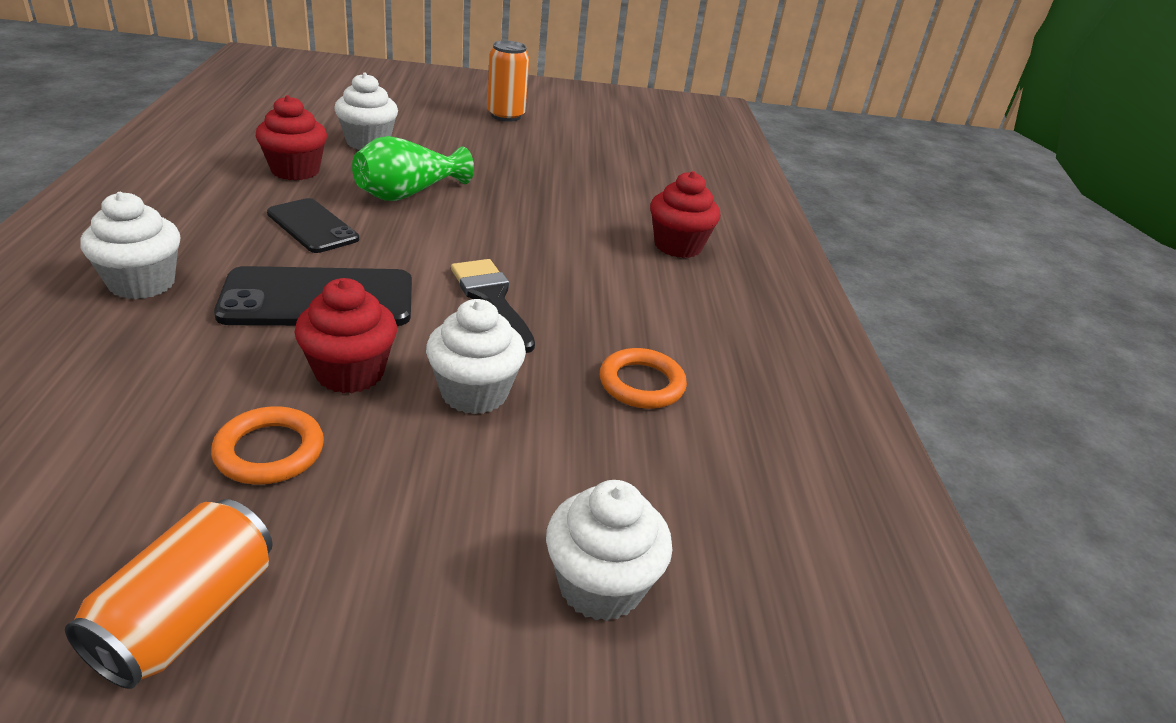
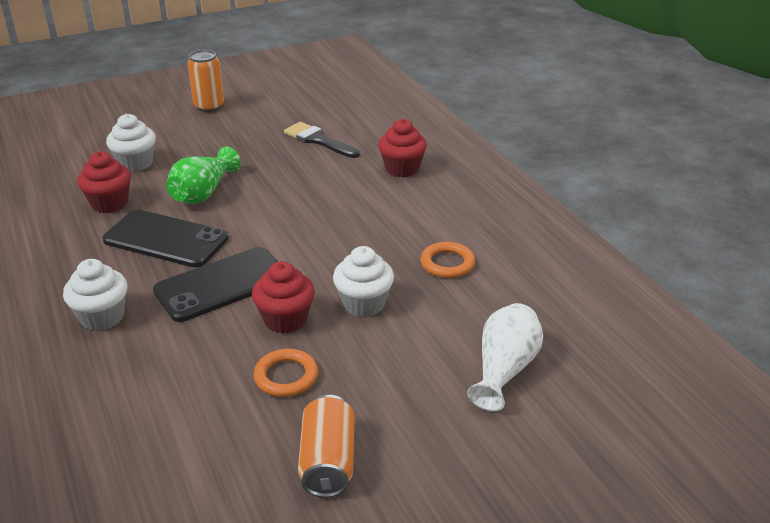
camera: 20 degrees left, 0 degrees up
(312, 226) = (166, 239): black phone -> black phone, size x1.57
(492, 299) = (323, 246): black brush -> black brush (318, 140)
(600, 585) = (504, 370): white cupcake -> white vase

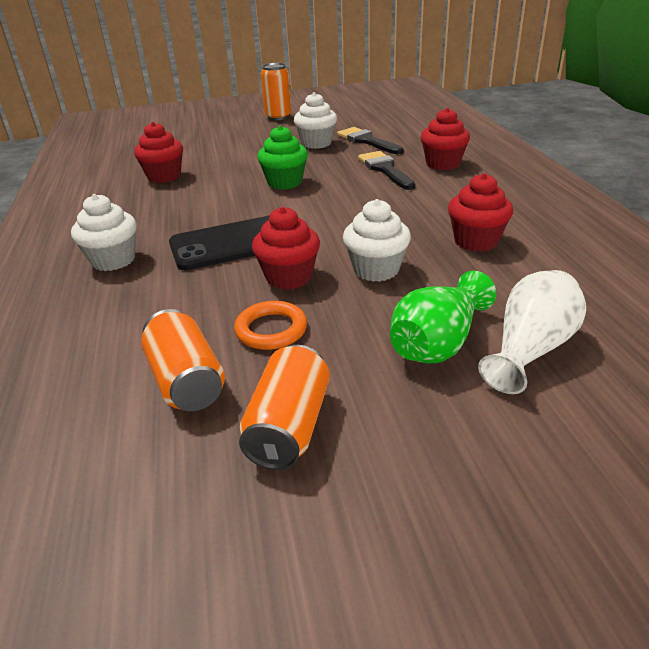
camera: 15 degrees right, 0 degrees up
(135, 163) = (199, 151): white cupcake -> white cupcake (316, 143)
(166, 239) = (200, 204): black phone -> none
(203, 193) = (249, 173): green vase -> green vase (438, 343)
(228, 434) = (186, 381): none -> orange can
(246, 204) = (285, 182): none -> green cupcake
(345, 179) = (385, 169): none -> black brush
(447, 263) = (476, 241): orange ring -> red cupcake

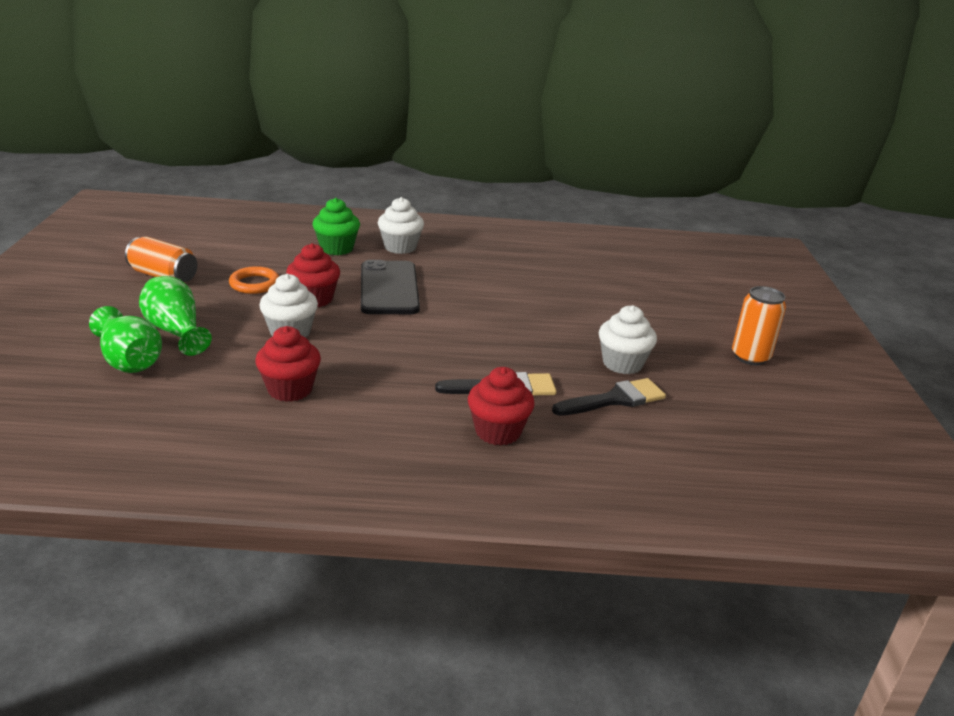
camera: 100 degrees right, 5 degrees down
(164, 176) = (559, 274): red cupcake -> none
(186, 381) = (233, 257): orange can -> none
(285, 182) = (504, 325): green cupcake -> green cupcake (337, 248)
(530, 349) = (129, 360): white vase -> green vase

